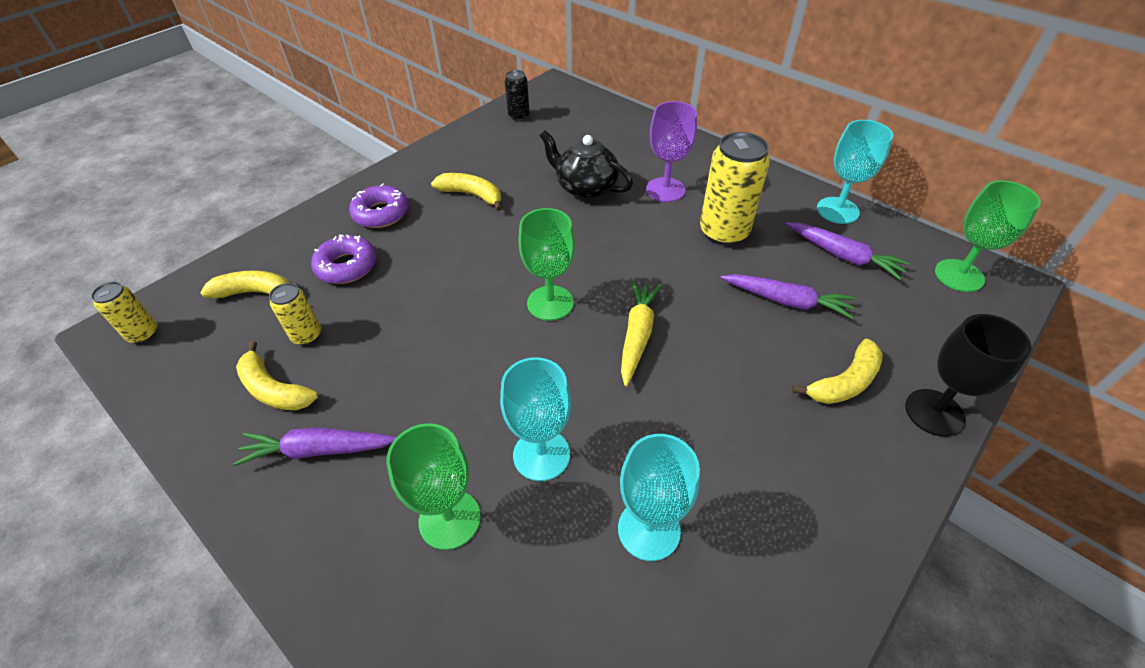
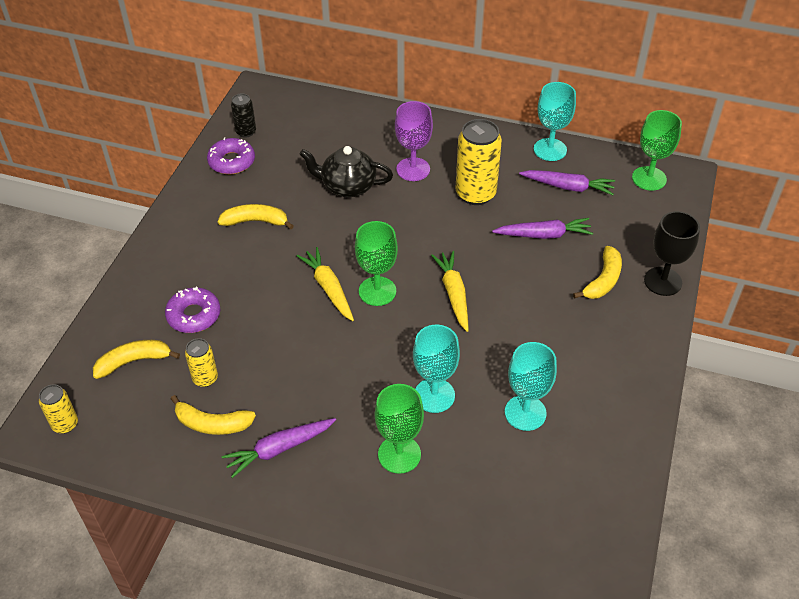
camera: 25 degrees left, 0 degrees up
(381, 213) = (188, 262): purple donut -> purple donut (231, 161)
(499, 283) = (328, 288): none -> yellow carrot

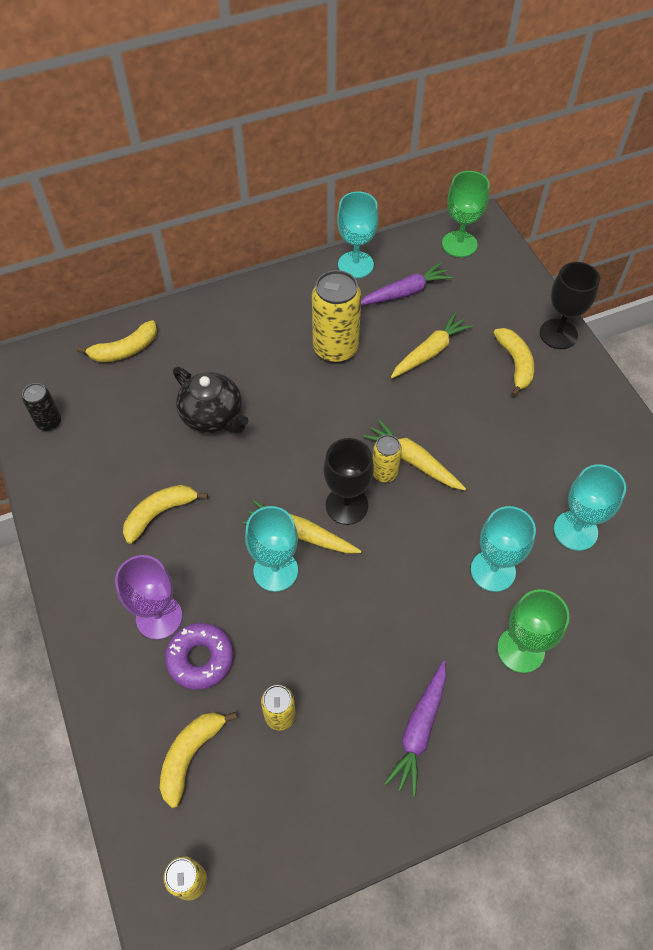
camera: 40 degrees left, 10 degrees up
(212, 424) = (334, 756): yellow banana -> yellow banana (125, 350)
(231, 161) = (67, 465): purple donut -> none
(290, 298) = (275, 570): none -> turquoise goblet
(347, 186) = (213, 416): black teapot -> black teapot turned 105 degrees counterclockwise
(377, 291) = (346, 505): green goblet -> black goblet
(413, 169) = (256, 359): purple goblet -> purple goblet (159, 617)
(425, 288) = (384, 473): none -> yellow can
(543, 235) = (430, 352): purple carrot -> yellow carrot

